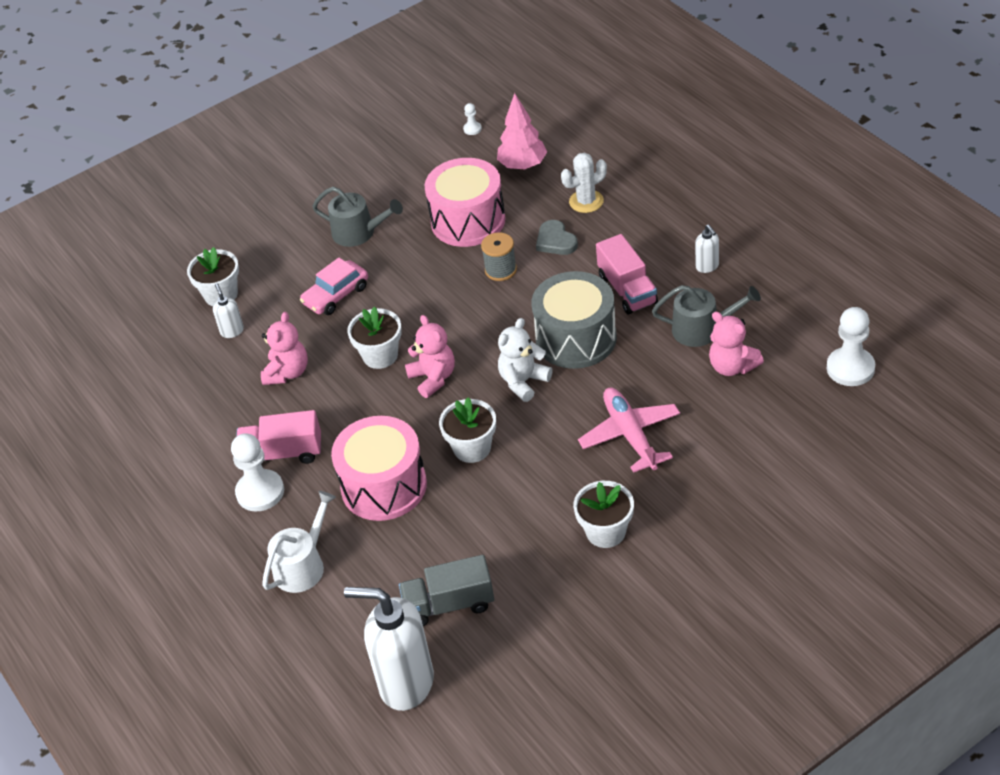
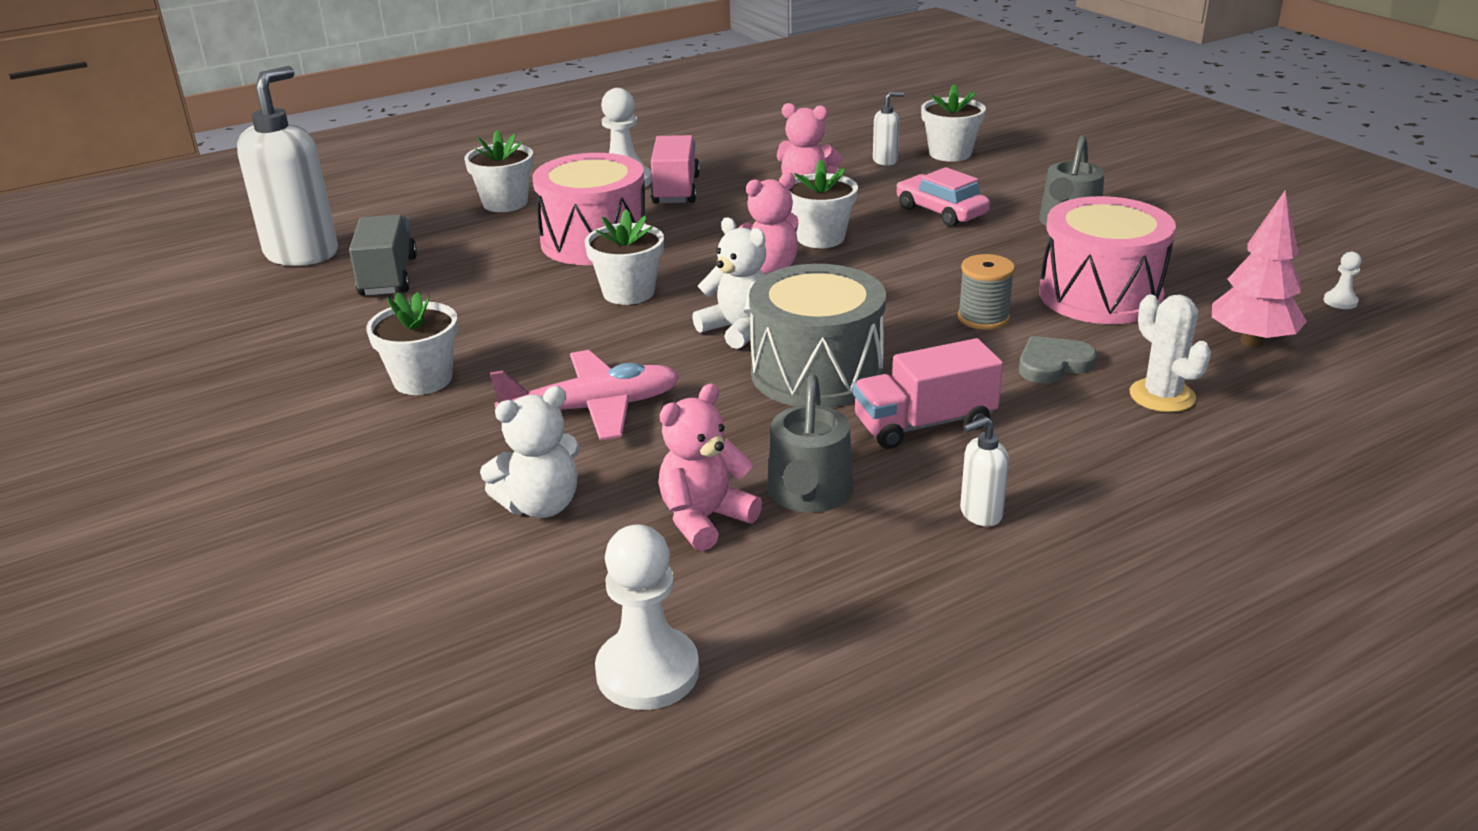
camera: 90 degrees right, 15 degrees down
(302, 565) = (505, 203): white watering can -> white flower pot
(733, 436) = (541, 505): none -> white teddy bear

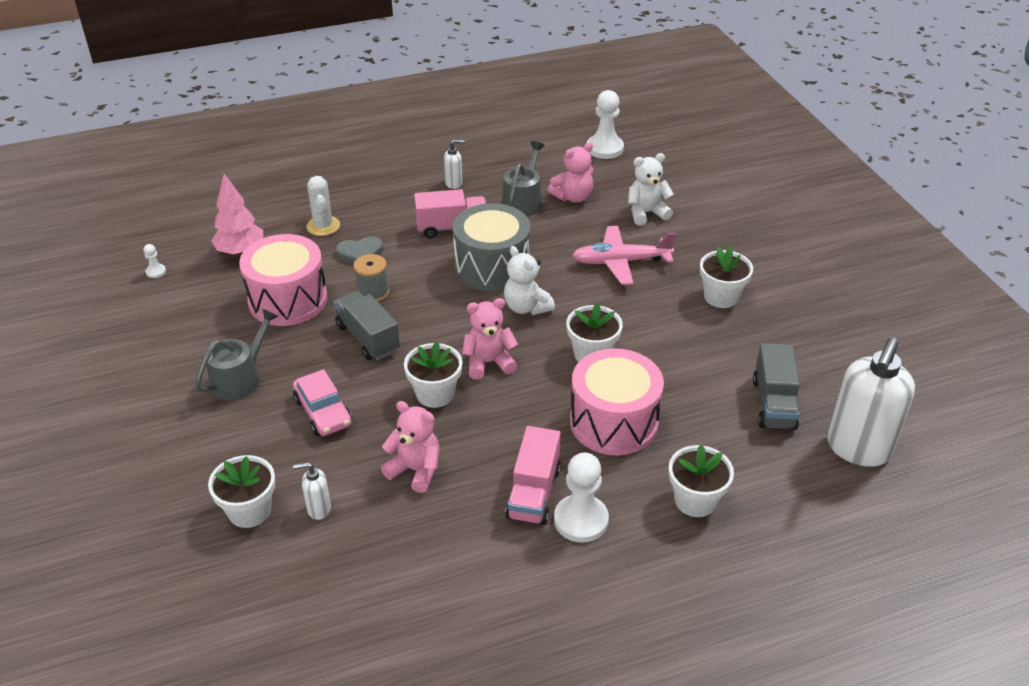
camera: 170 degrees left, 10 degrees up
(945, 272) = (368, 338): none -> grey truck

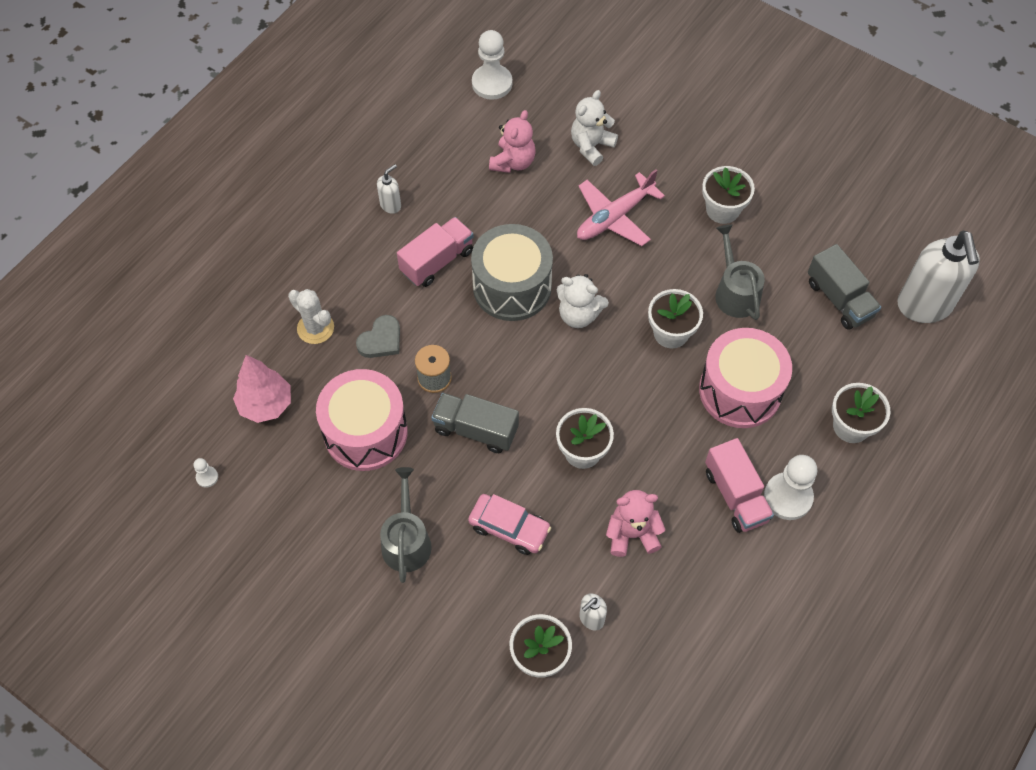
camera: 35 degrees left, 20 degrees up
(488, 362) = (597, 393): pink teddy bear -> none
(523, 201) = (474, 192): grey watering can -> grey watering can (735, 292)

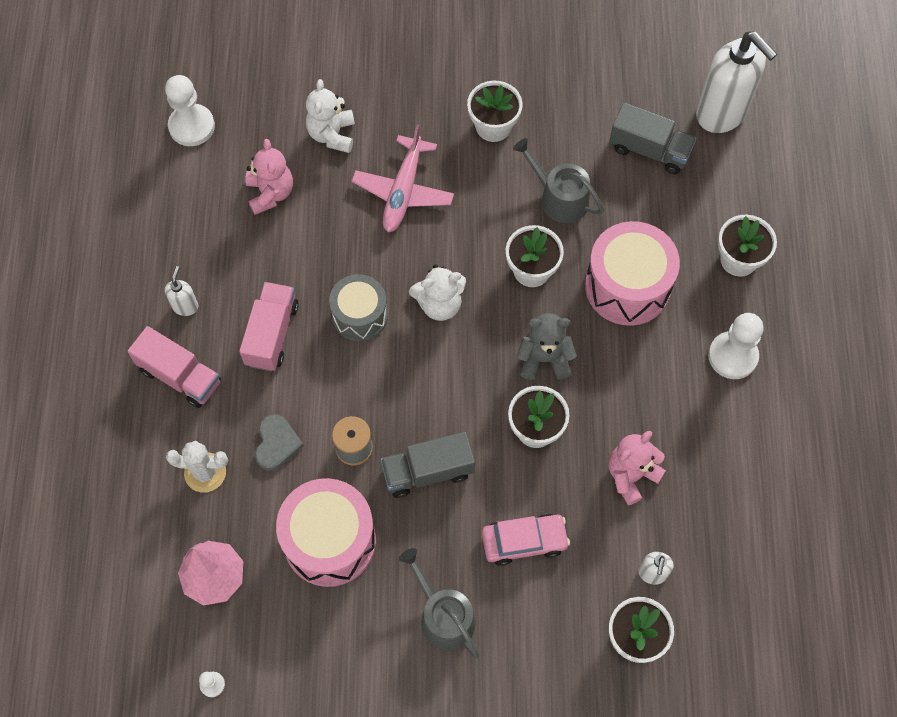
camera: 35 degrees left, 5 degrees up
(512, 287) = (360, 315): grey drum -> grey drum, size x0.64
(630, 404) = (544, 359): none -> grey teddy bear
(735, 495) = (690, 383): pink truck -> pink truck (180, 376)

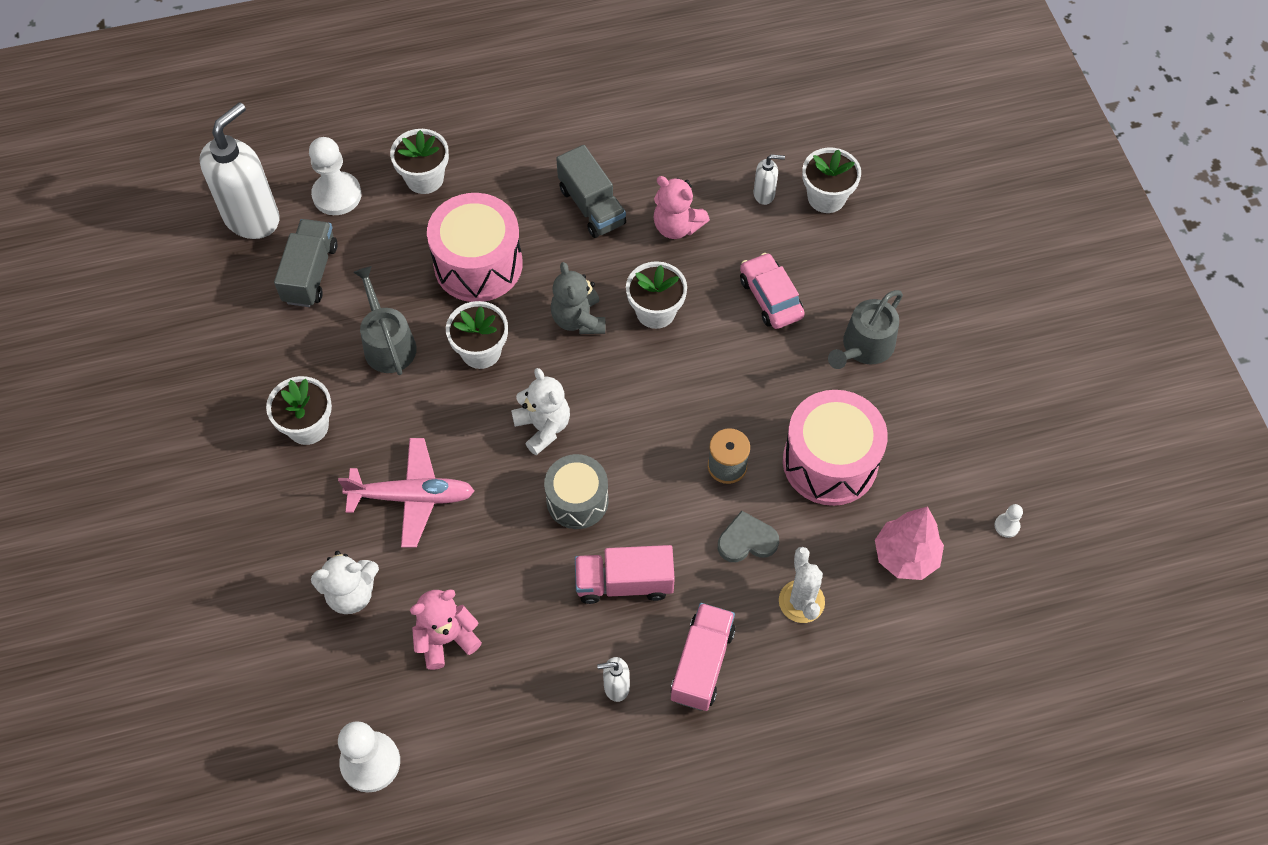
camera: 105 degrees left, 5 degrees down
(428, 471) = (730, 393): grey truck -> grey truck (591, 206)
(559, 198) = (387, 344): grey watering can -> grey watering can turned 135 degrees clockwise
(732, 356) = (531, 168): white pawn -> white pawn (337, 195)

